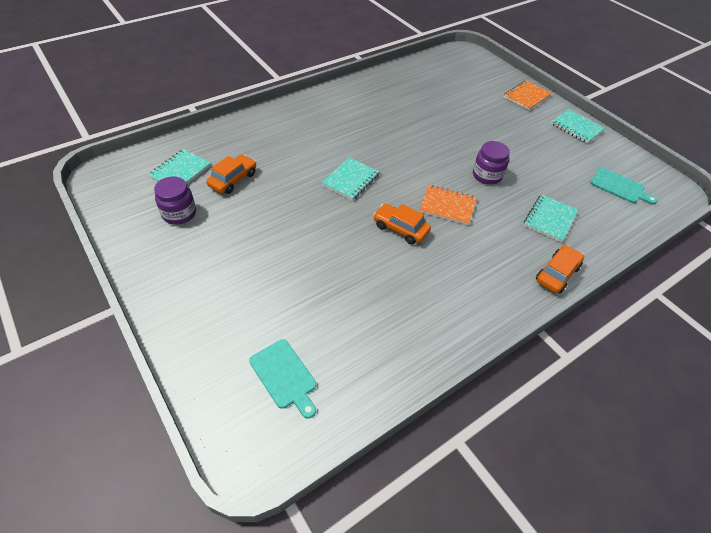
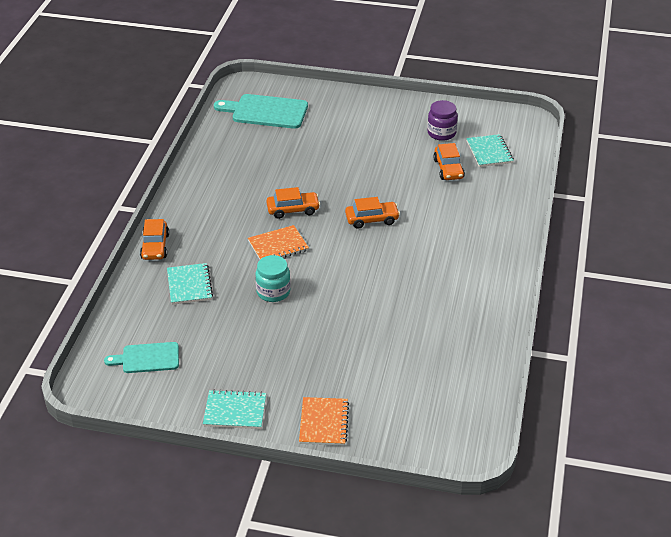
camera: 140 degrees right, 10 degrees down
(284, 376) = (266, 112): turquoise cutting board -> turquoise cutting board, size x1.60
(350, 180) = (372, 219): turquoise notebook -> orange car
(487, 175) = (273, 292): purple jar -> turquoise jar

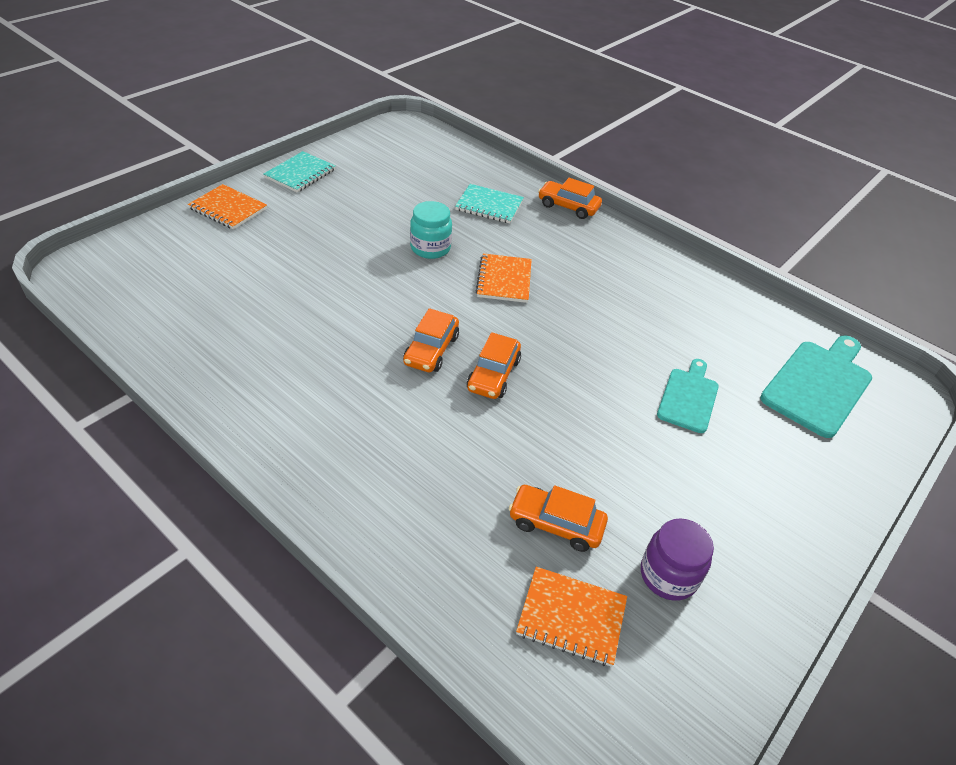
camera: 115 degrees right, 5 degrees up
(147, 358) = (412, 157): turquoise cutting board -> turquoise cutting board (688, 397)
(293, 210) = (564, 317): orange car -> orange car (431, 350)
(489, 152) = (571, 617): turquoise notebook -> orange notebook

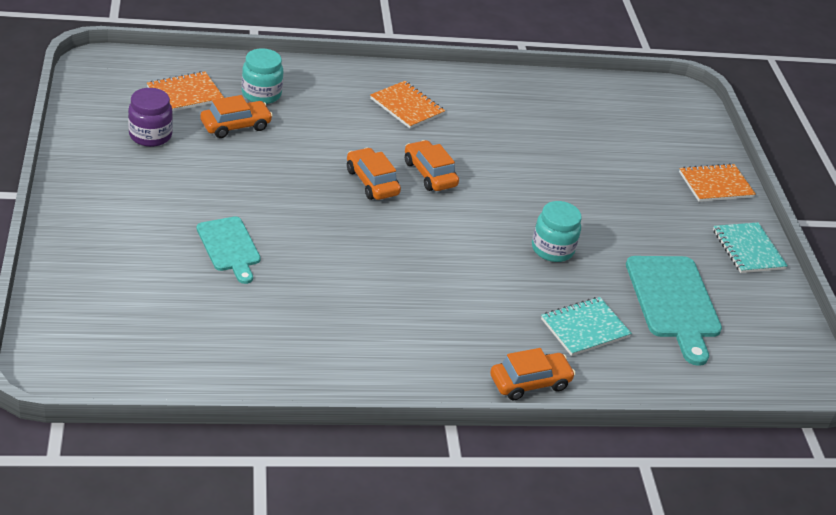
camera: 130 degrees right, 5 degrees down
(477, 551) = (261, 94): none -> turquoise jar
(504, 280) = (465, 258): orange notebook -> orange notebook (407, 106)
(818, 385) = (136, 324): turquoise cutting board -> turquoise cutting board (674, 302)

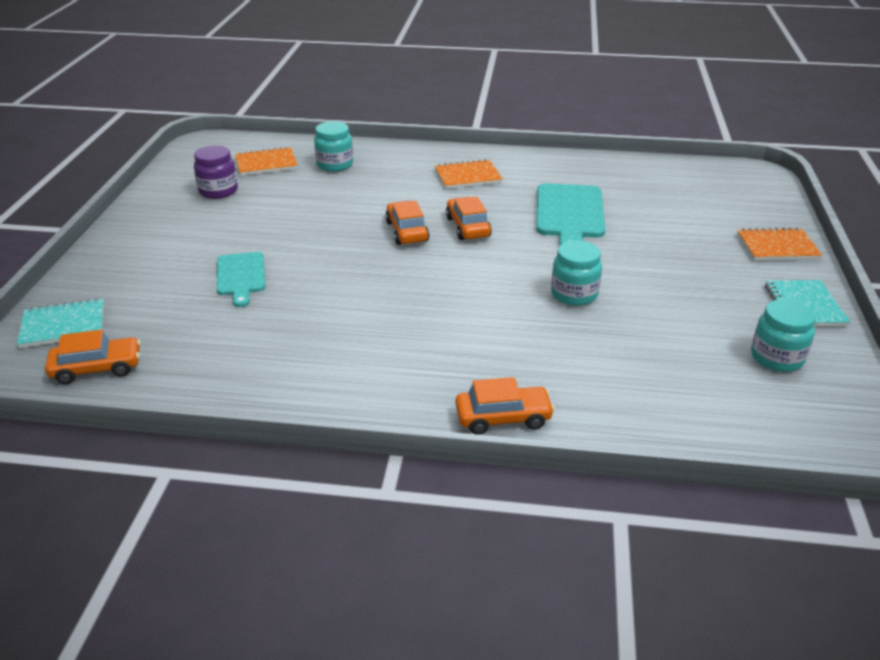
camera: 20 degrees right, 5 degrees down
(236, 126) = (299, 186): orange car -> orange car (97, 368)
(407, 106) = (468, 176): orange notebook -> orange notebook turned 75 degrees counterclockwise
(584, 328) = (587, 368): turquoise notebook -> turquoise notebook (63, 325)
(674, 302) = (702, 350): turquoise cutting board -> turquoise cutting board (569, 214)
(734, 305) = (776, 358): none -> turquoise jar

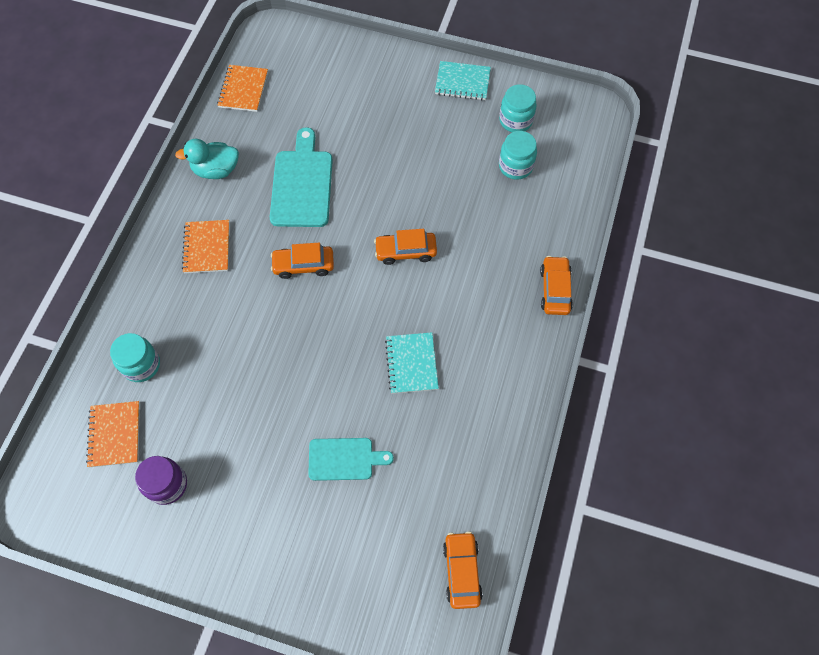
camera: 80 degrees left, 30 degrees up
(63, 325) = (394, 611): turquoise notebook -> turquoise notebook (411, 364)
(407, 231) = (299, 314): orange car -> orange car (405, 251)
(559, 169) = (216, 170): none -> turquoise duck
(569, 214) = (302, 184): turquoise cutting board -> turquoise cutting board turned 105 degrees counterclockwise
(574, 294) = (422, 213): turquoise jar -> turquoise jar (515, 166)
(777, 247) = (386, 66): orange notebook -> orange notebook (243, 89)

